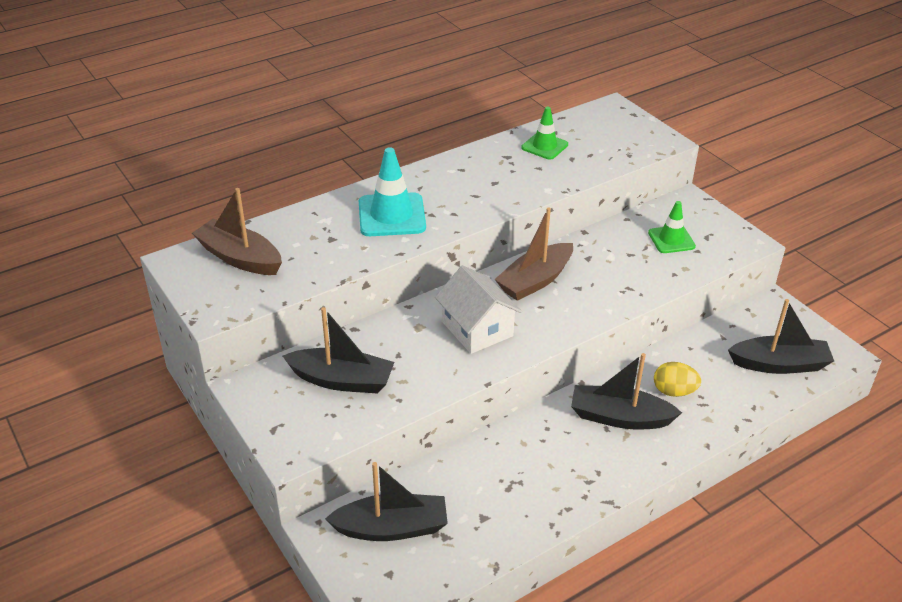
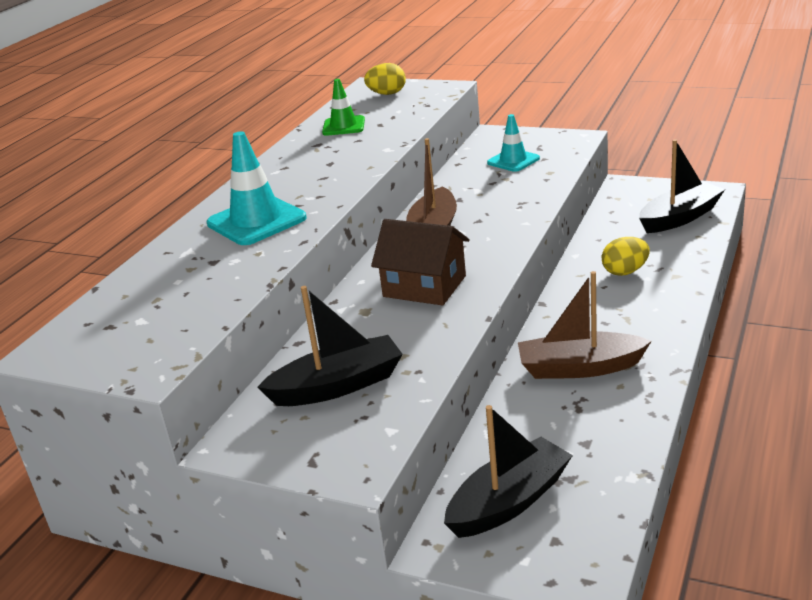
camera: 30 degrees left, 10 degrees down
(240, 258) = (123, 317): brown boat -> brown boat (579, 368)
(477, 329) = (424, 286): white house -> brown house
(614, 125) = (387, 94): none -> yellow egg
(619, 417) = (605, 310): black boat -> none
(671, 240) = (513, 161): green traffic cone -> turquoise traffic cone

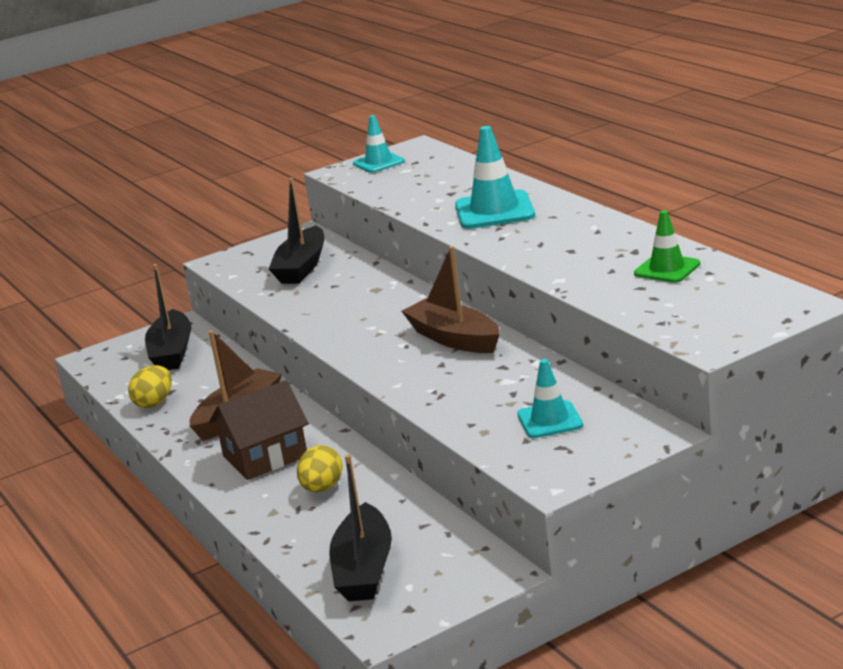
camera: 125 degrees right, 5 degrees down
(114, 352) = (378, 163): none -> turquoise traffic cone
(387, 94) = (745, 307): yellow egg -> yellow egg (154, 403)
(424, 286) = (369, 316): brown house -> brown house (265, 456)

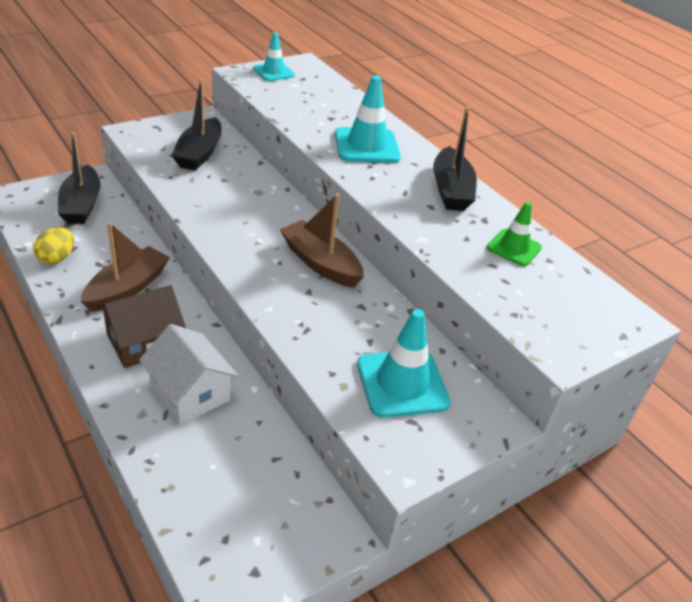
camera: 10 degrees left, 15 degrees up
(322, 488) = (190, 392): yellow egg -> white house
(364, 569) = (217, 507): black boat -> black boat (451, 190)
(550, 420) = (402, 383): turquoise traffic cone -> turquoise traffic cone, size x1.60

